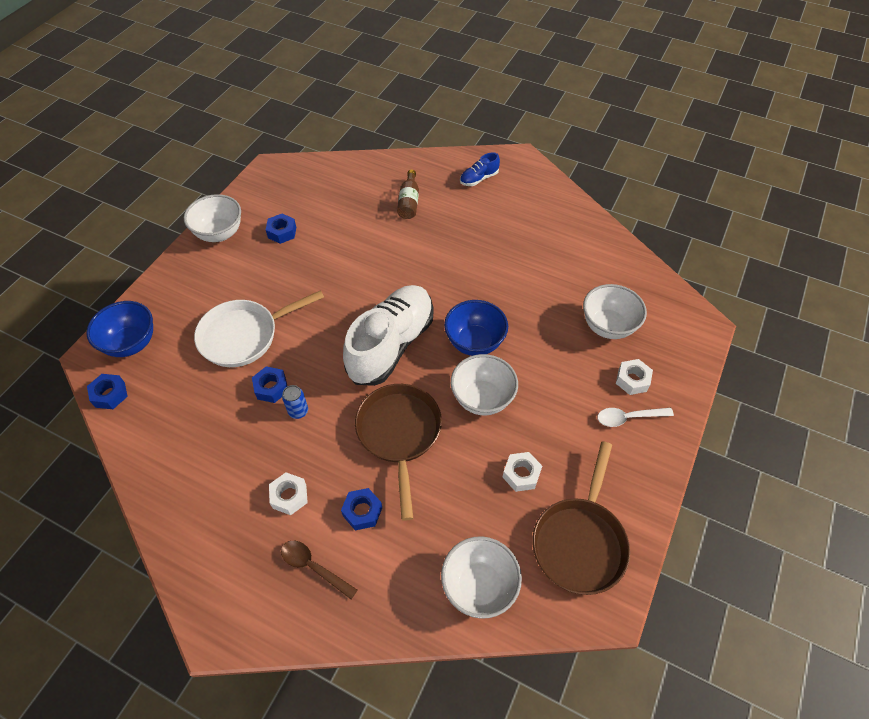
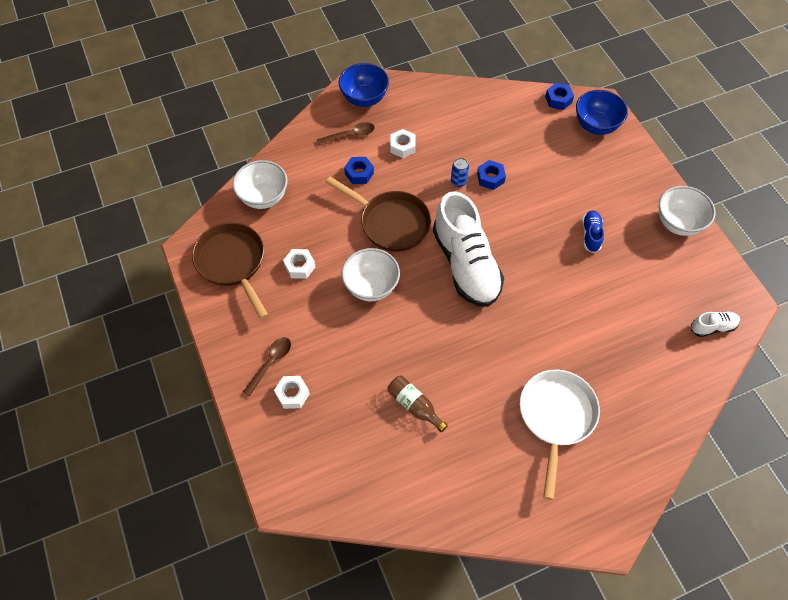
camera: 130 degrees right, 5 degrees up
(244, 335) = (550, 186): white pan -> white pan (556, 417)
(282, 232) = (647, 265): blue nut -> none
(310, 176) = (712, 327): none -> white shoe
(409, 202) = (615, 383): brown bottle -> brown bottle (414, 406)
(474, 342) = (420, 317): blue bowl -> blue bowl (364, 98)
(479, 179) = (604, 469): blue shoe -> blue shoe (591, 235)
(608, 326) = (349, 423): white bowl -> none
(628, 418) = (270, 363): white spoon -> brown spoon

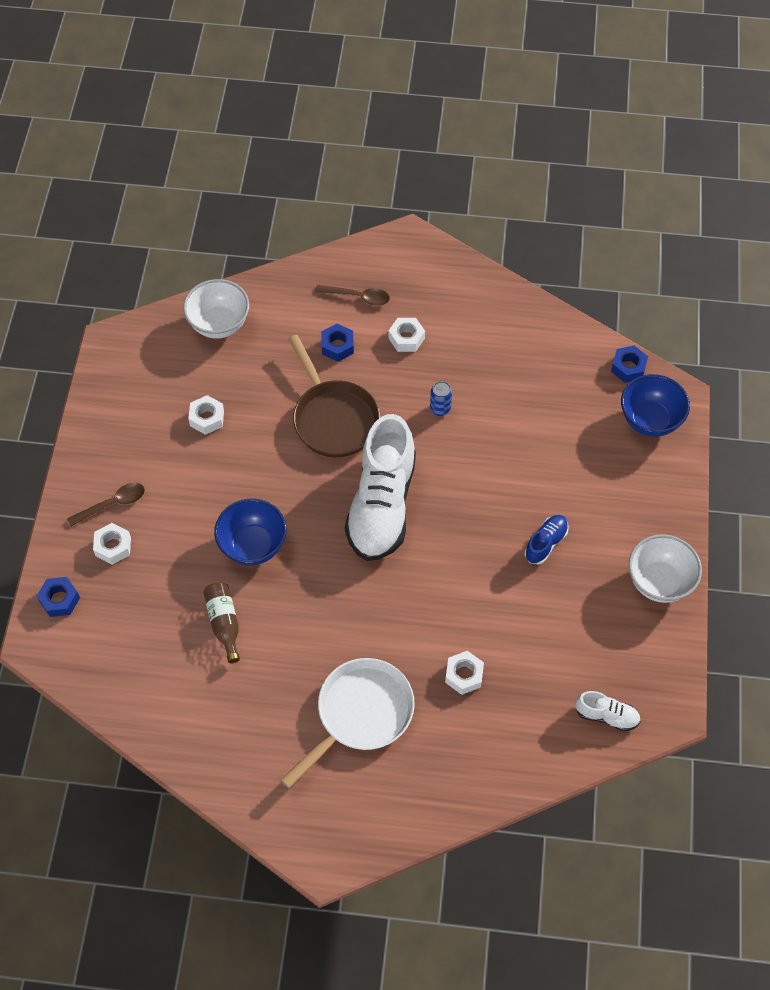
camera: 30 degrees right, 0 degrees up
(233, 263) = (142, 381): brown pan -> none
(364, 98) = (402, 261): blue bowl -> blue bowl (253, 545)
(371, 286) = (265, 477): white bowl -> none
(490, 178) = (479, 422): blue nut -> blue nut (59, 599)
(604, 351) = (464, 675): none -> white nut

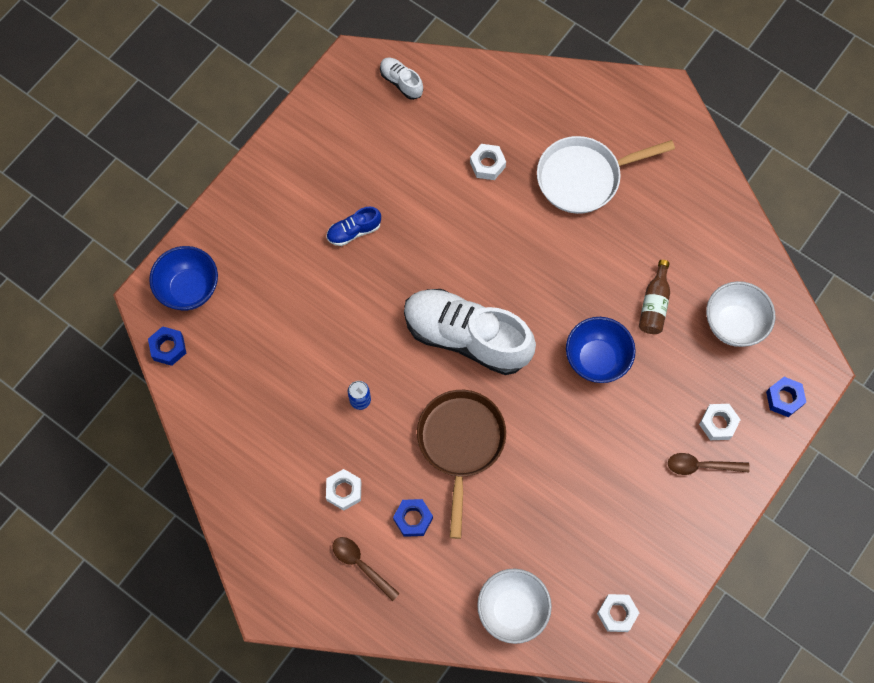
camera: 150 degrees left, 10 degrees up
(207, 418) = (575, 508): white nut -> white nut (617, 614)
(382, 505) = (467, 337): white shoe -> white shoe turned 105 degrees counterclockwise
(659, 582) = (288, 154): white bowl -> white bowl (733, 324)

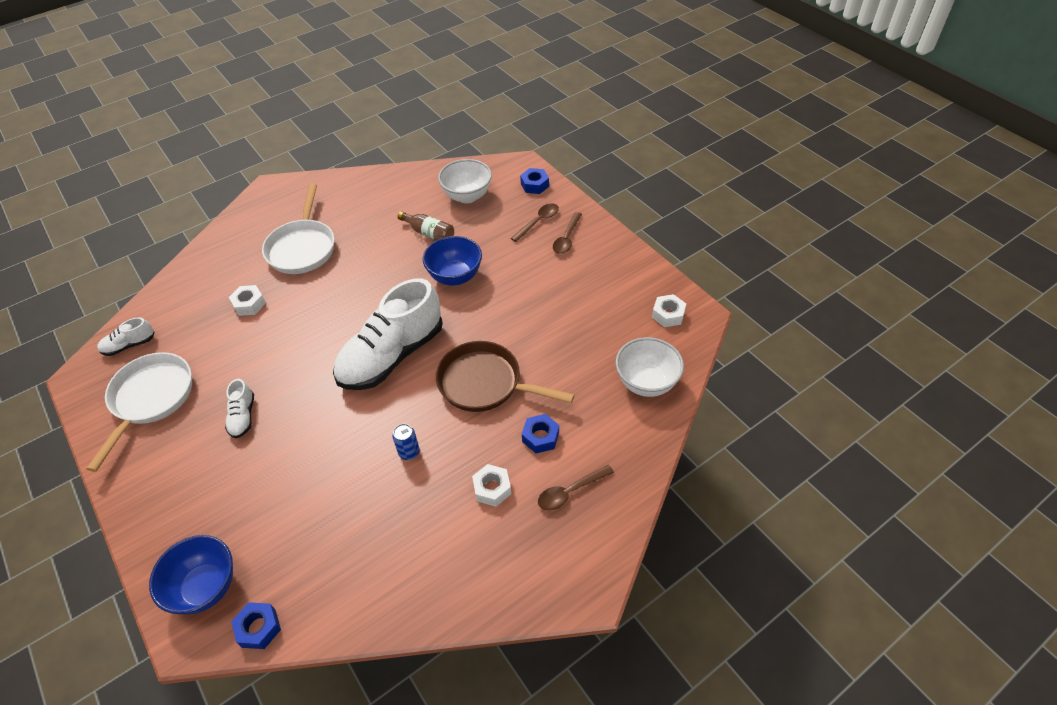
camera: 70 degrees left, 20 degrees down
(348, 139) = (150, 399): none -> white pan
(354, 231) = (243, 416): blue shoe -> white shoe
(718, 423) = (538, 222): white nut -> brown spoon

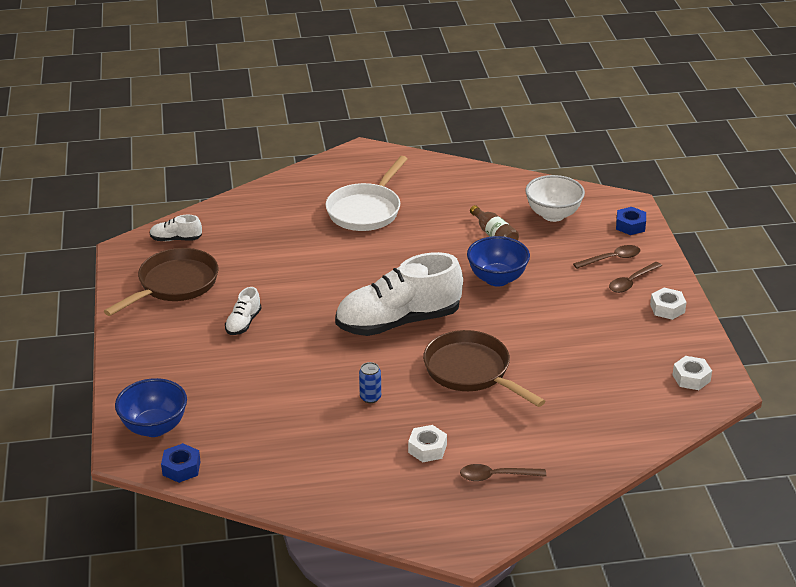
camera: 25 degrees right, 15 degrees down
(150, 399) = (174, 285): white pan -> brown pan
(249, 304) = (293, 240): white nut -> white nut (667, 308)
(540, 437) = (496, 428): blue nut -> none
(646, 382) = (627, 423): white bowl -> none

